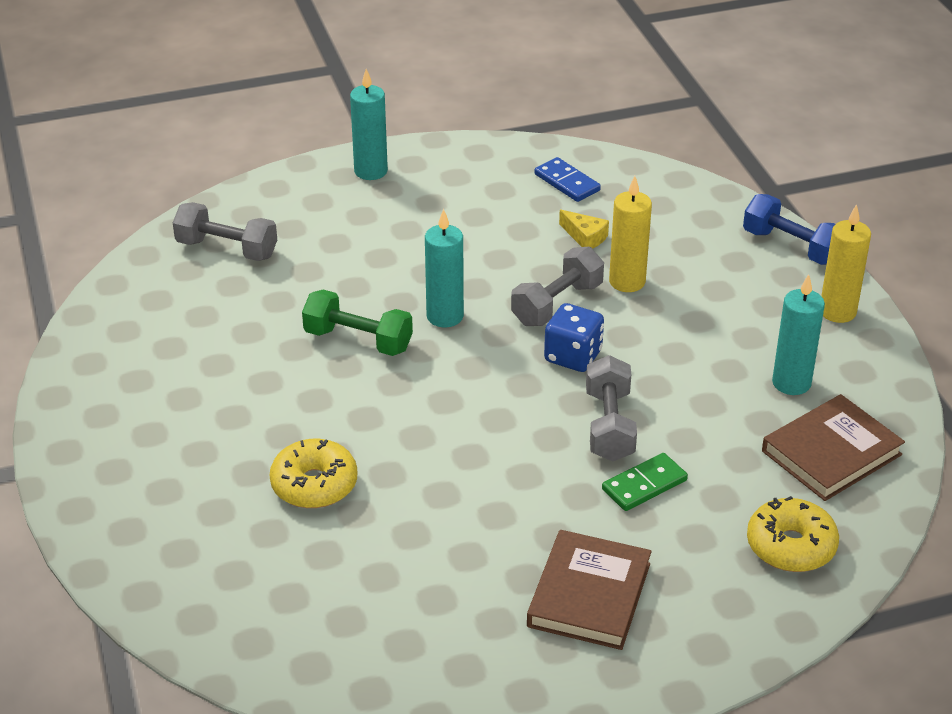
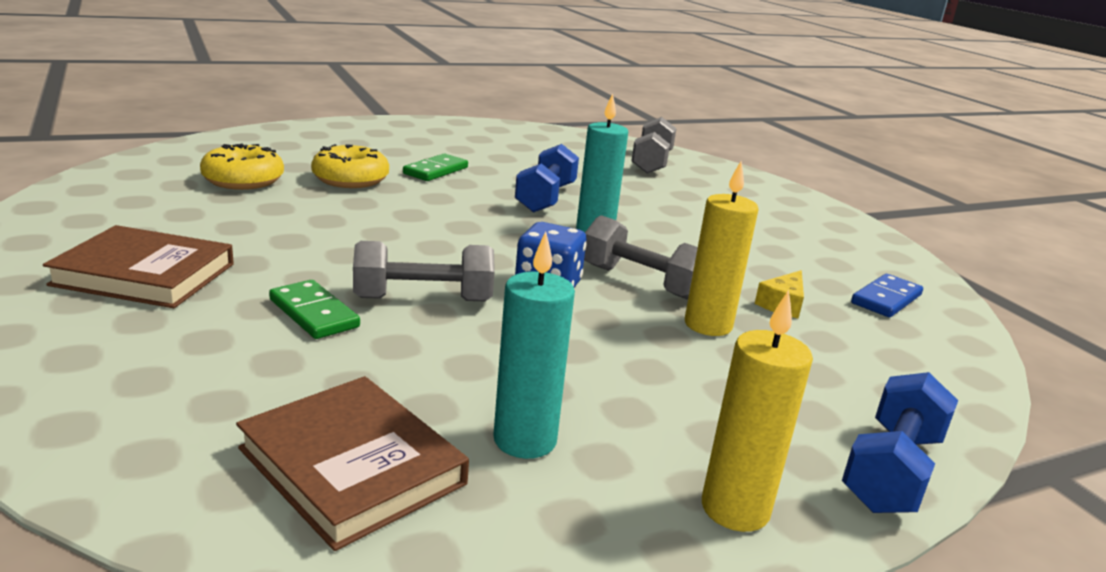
camera: 80 degrees right, 15 degrees down
(275, 418) = (435, 171): none -> green domino
(358, 340) = (545, 198): green dumbbell -> blue dumbbell
(371, 171) = (809, 210): turquoise candle -> none
(791, 546) = (153, 409): yellow donut -> yellow donut (243, 180)

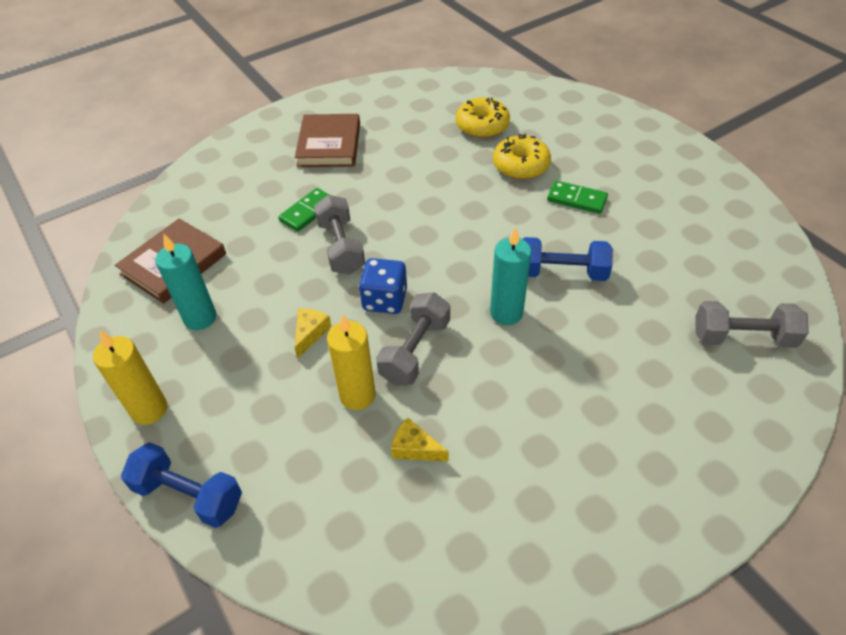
camera: 85 degrees right, 25 degrees up
(593, 343) = (310, 333): none -> yellow cheese
(886, 299) = (463, 540): blue domino -> none

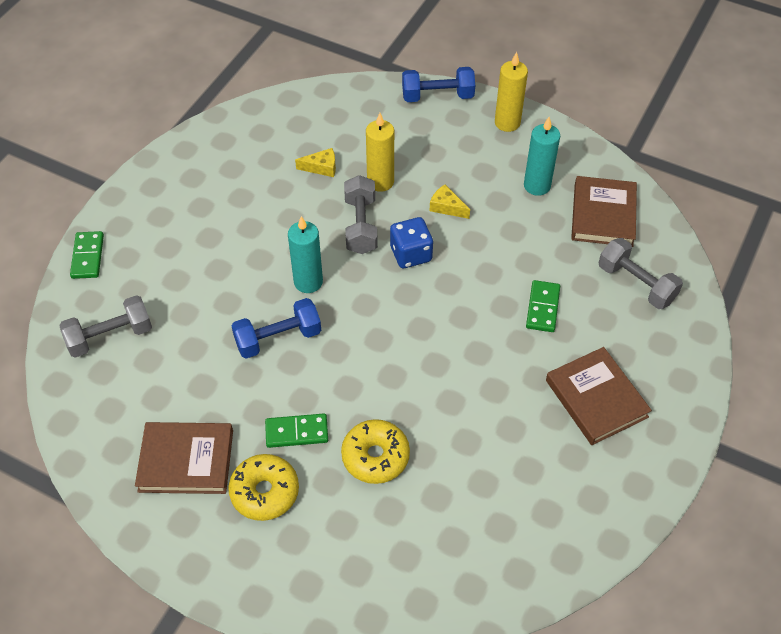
camera: 150 degrees right, 5 degrees up
(310, 333) = (446, 207): yellow cheese -> yellow cheese turned 135 degrees clockwise
(341, 247) = (482, 285): grey dumbbell -> grey dumbbell (636, 284)
(482, 126) = (452, 504): yellow donut -> yellow donut (265, 492)
(680, 211) = (186, 461): none -> brown book
(766, 447) = (88, 256): none -> green domino

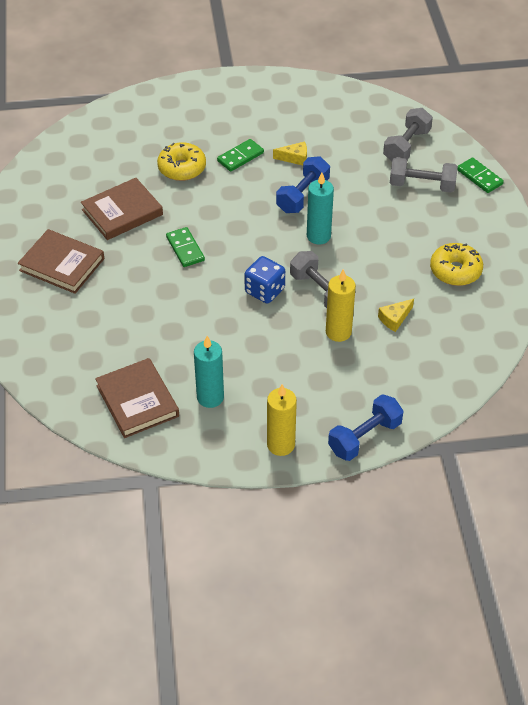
camera: 145 degrees right, 5 degrees down
(186, 461) = (289, 116): brown book -> brown book (122, 212)
(265, 492) = (230, 124): yellow donut -> yellow donut (455, 271)
(446, 207) = (268, 340): yellow cheese -> yellow cheese (294, 158)
(542, 308) = (138, 303): green domino -> green domino (185, 249)
(636, 284) = (77, 357): grey dumbbell -> grey dumbbell (422, 185)

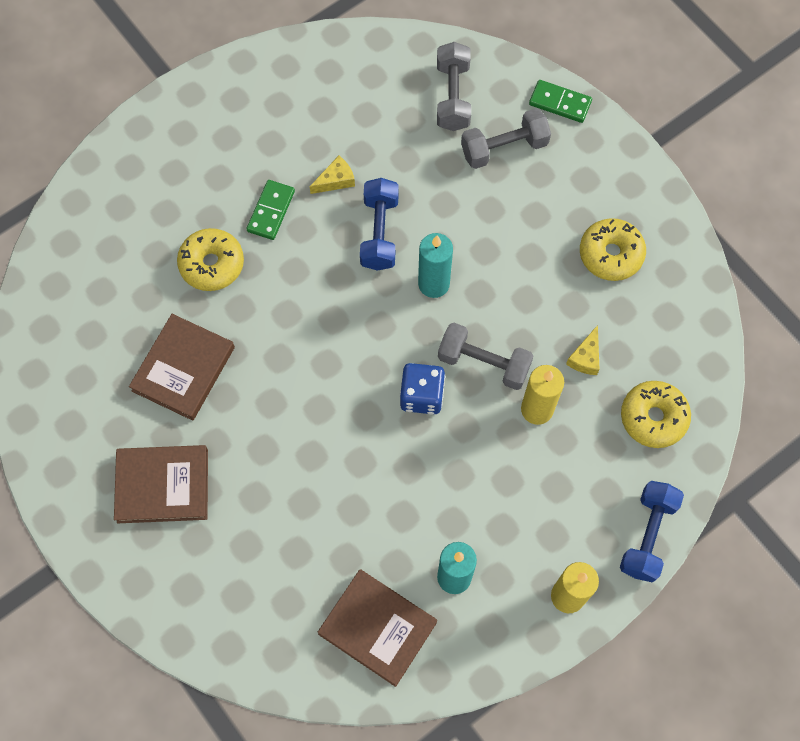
camera: 30 degrees left, 20 degrees up
(185, 249) = (293, 384): green domino -> none
(419, 373) = (653, 417): none -> yellow donut

